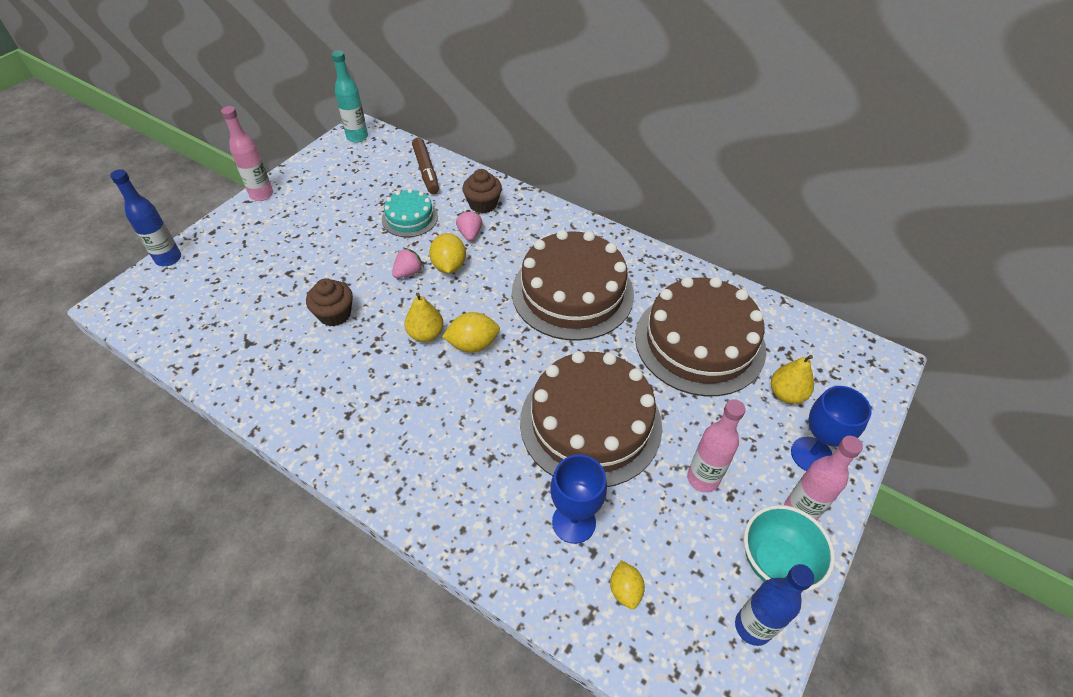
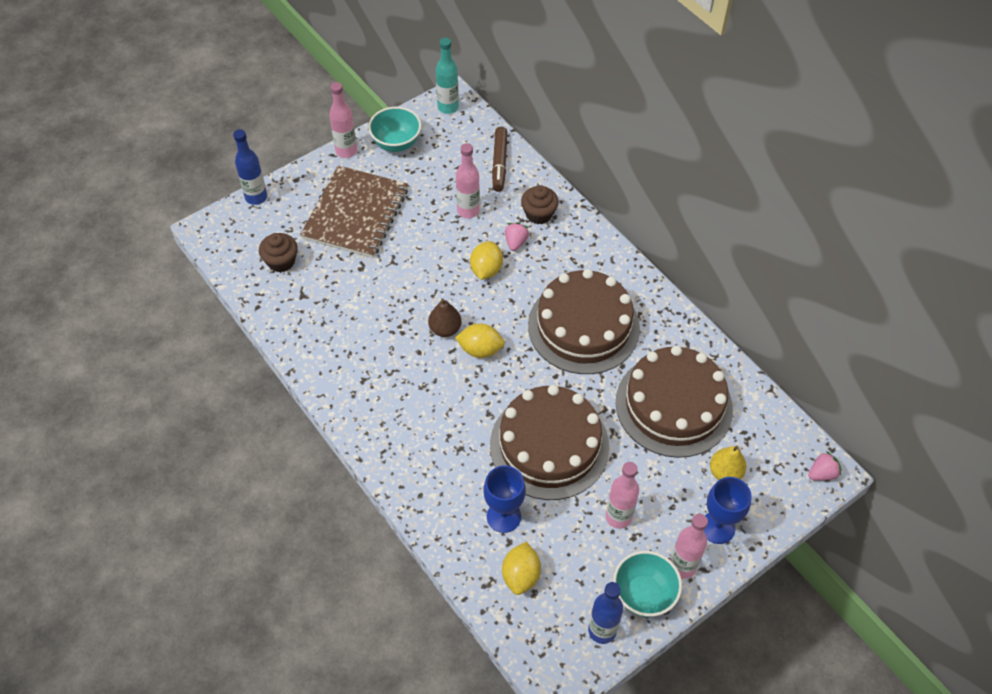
camera: 20 degrees right, 5 degrees up
(289, 248) = (356, 214): none -> brown notebook
(314, 177) = (396, 143): none -> turquoise bowl
(335, 314) = (377, 289): brown cupcake -> brown cupcake (281, 261)
(408, 272) = (449, 266): pink strawberry -> pink strawberry (822, 473)
(410, 218) = (468, 211): turquoise cake -> pink bottle
(426, 334) = (445, 329): yellow pear -> brown pear
(625, 590) = (521, 575): yellow lemon -> yellow lemon, size x1.52

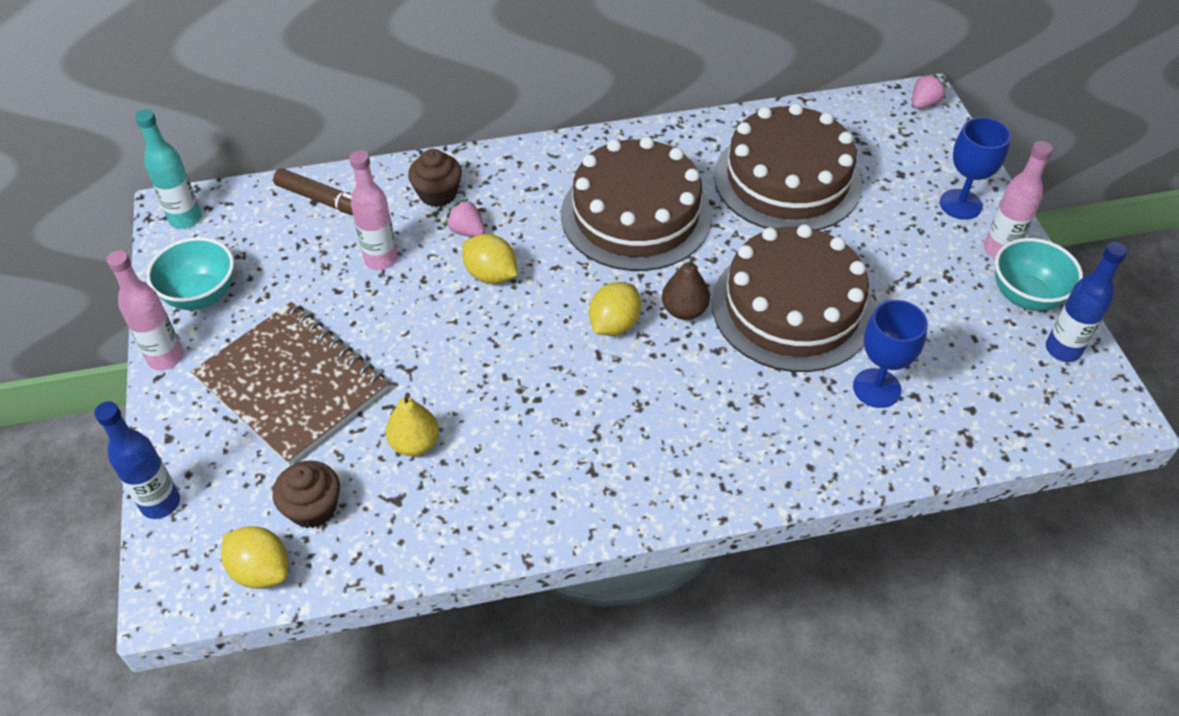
camera: 65 degrees left, 5 degrees down
(445, 329) = (560, 350): brown pear -> brown pear (684, 310)
(521, 575) = (966, 400): yellow lemon -> yellow lemon (261, 570)
(618, 517) = (917, 280): pink bottle -> none
(725, 472) = (893, 172): yellow pear -> yellow pear (415, 443)
(822, 473) = (924, 103): pink strawberry -> pink strawberry turned 45 degrees clockwise

